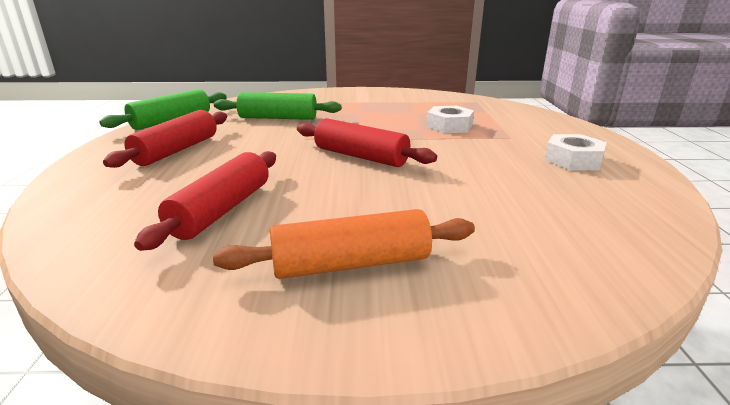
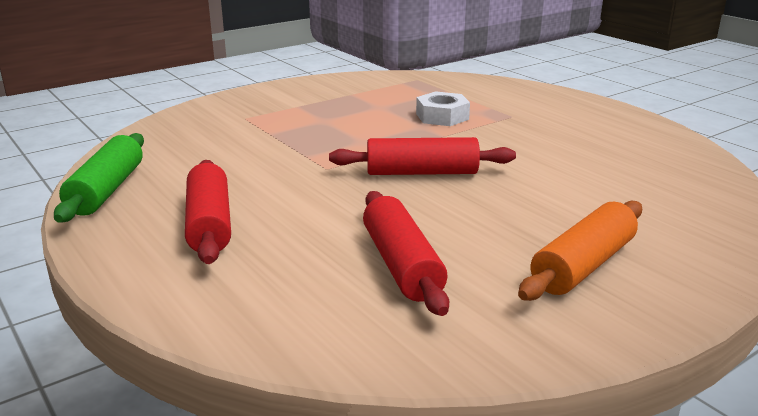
camera: 35 degrees left, 0 degrees up
(278, 118) = (243, 151): green rolling pin -> none
(573, 160) = (590, 127): white nut -> none

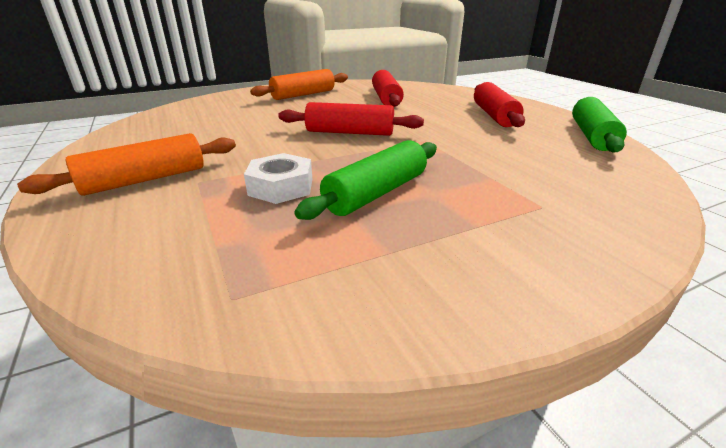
camera: 170 degrees left, 5 degrees up
(366, 117) = (376, 193): none -> green rolling pin
(554, 114) = (145, 180): none -> orange rolling pin

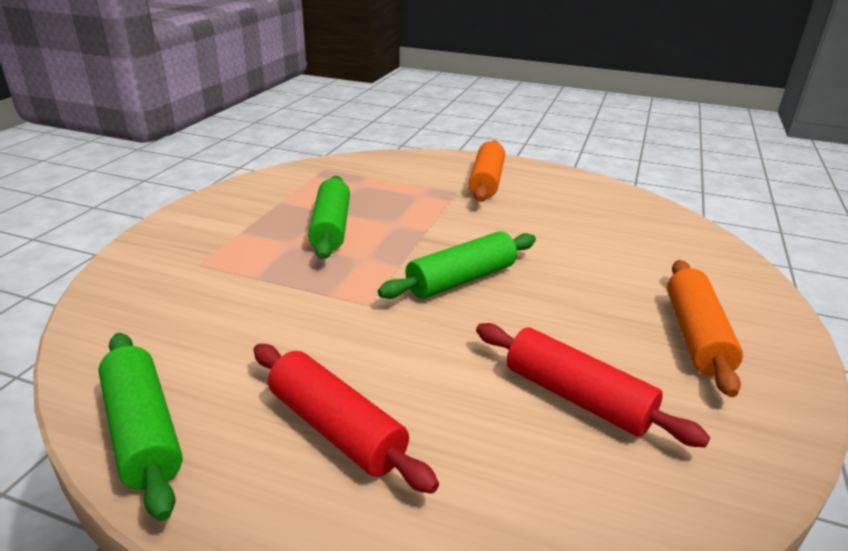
camera: 135 degrees right, 0 degrees up
(281, 187) = (399, 208): white nut -> none
(350, 132) = (461, 280): red rolling pin -> green rolling pin

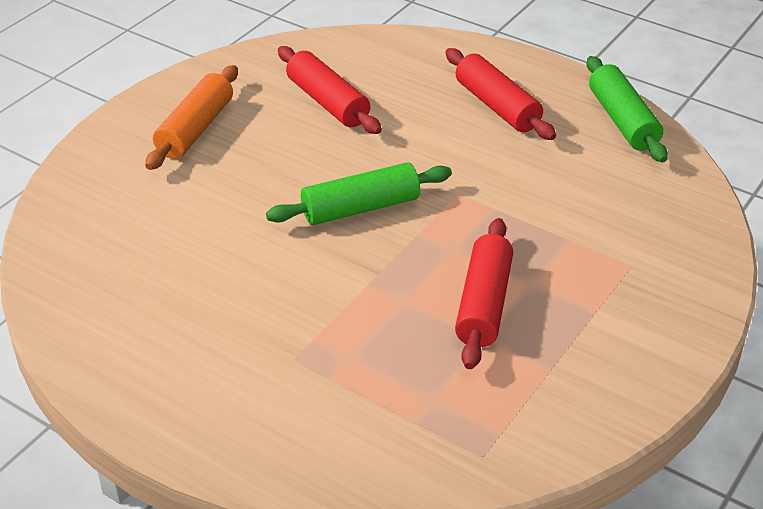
camera: 165 degrees left, 10 degrees up
(331, 228) = (484, 304): green rolling pin -> red rolling pin
(486, 181) = (234, 379): orange rolling pin -> none

